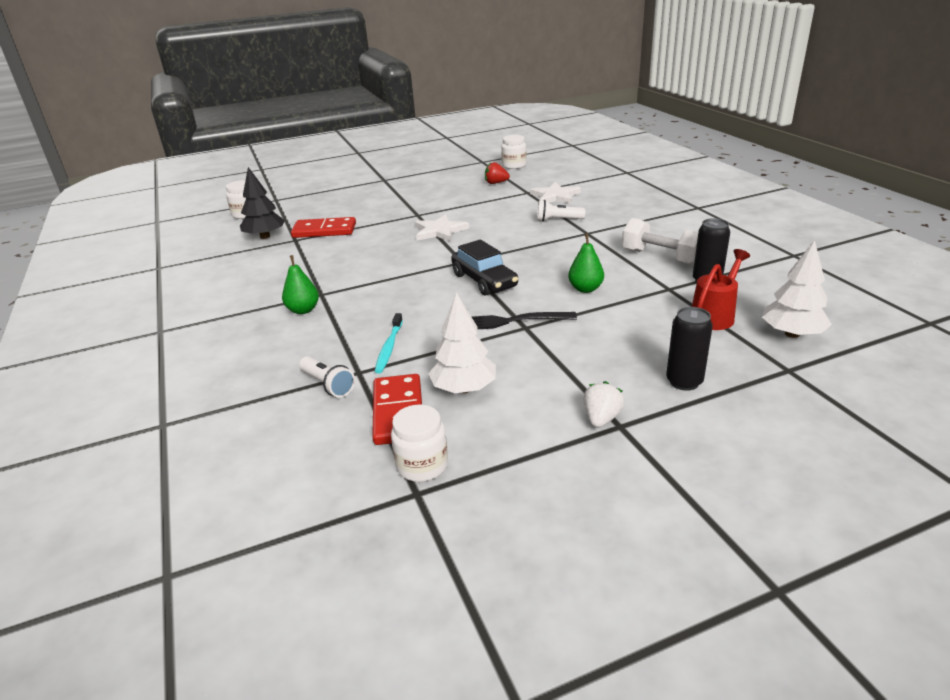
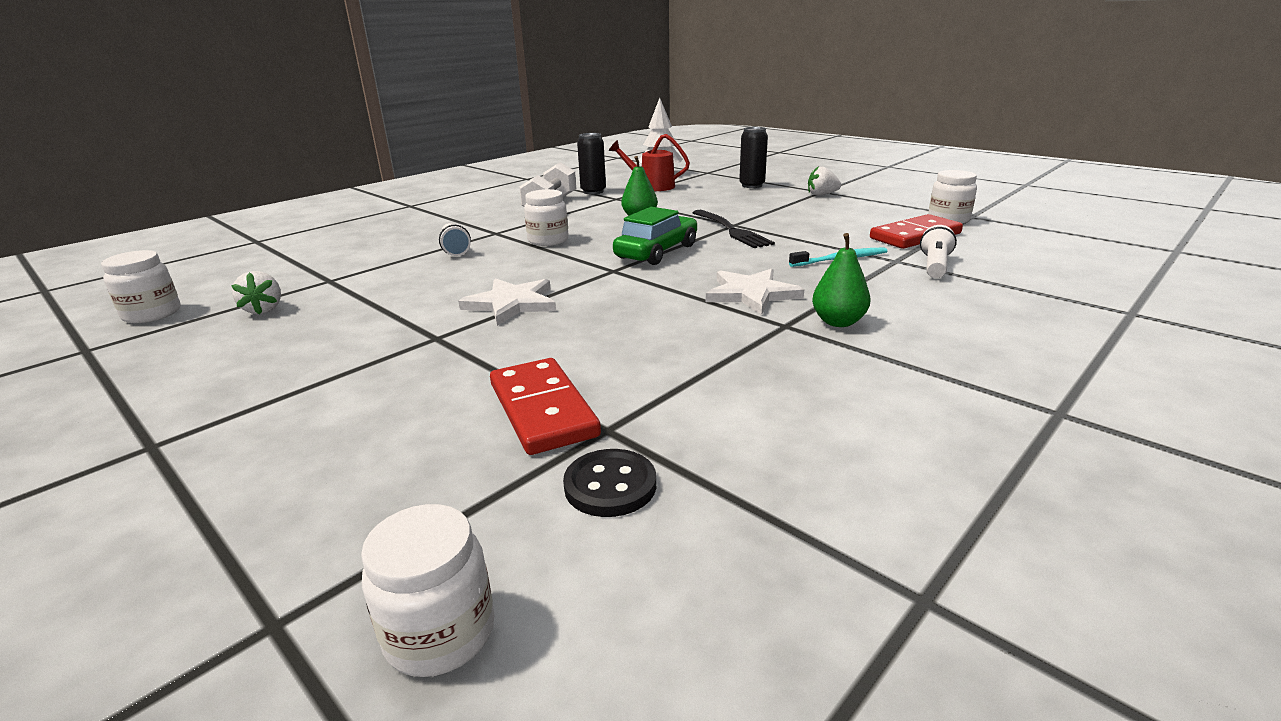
camera: 115 degrees left, 5 degrees down
(265, 236) = (610, 485): black tree -> black button
(464, 388) = (851, 225): white tree -> none
(484, 281) = (657, 252): black car -> green car
(496, 183) = (264, 310): red strawberry -> white strawberry
(549, 248) = (548, 240): none -> white jar
(555, 196) = (354, 262): white star -> white star (751, 294)

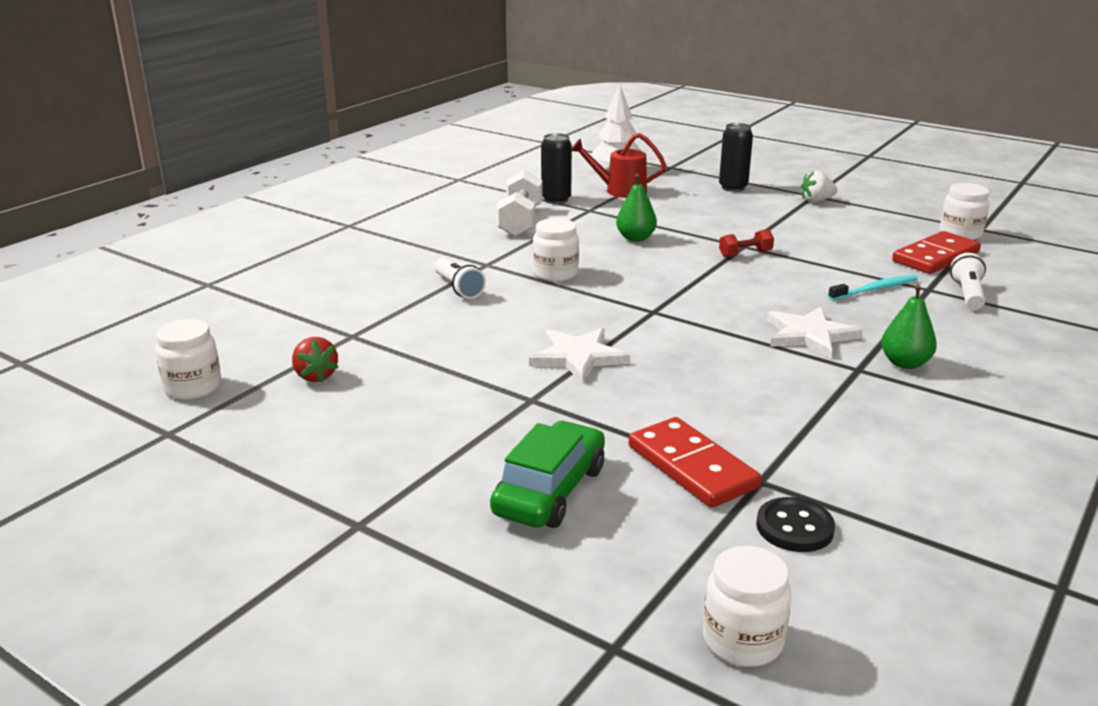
camera: 10 degrees left, 0 degrees up
(264, 310) = (315, 376): white strawberry -> red strawberry
(657, 252) = (684, 286): green car -> green car (550, 491)
(731, 230) = (745, 254): black fork -> red dumbbell

